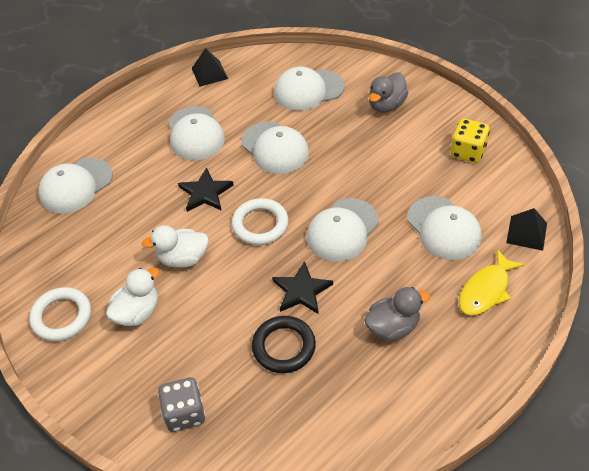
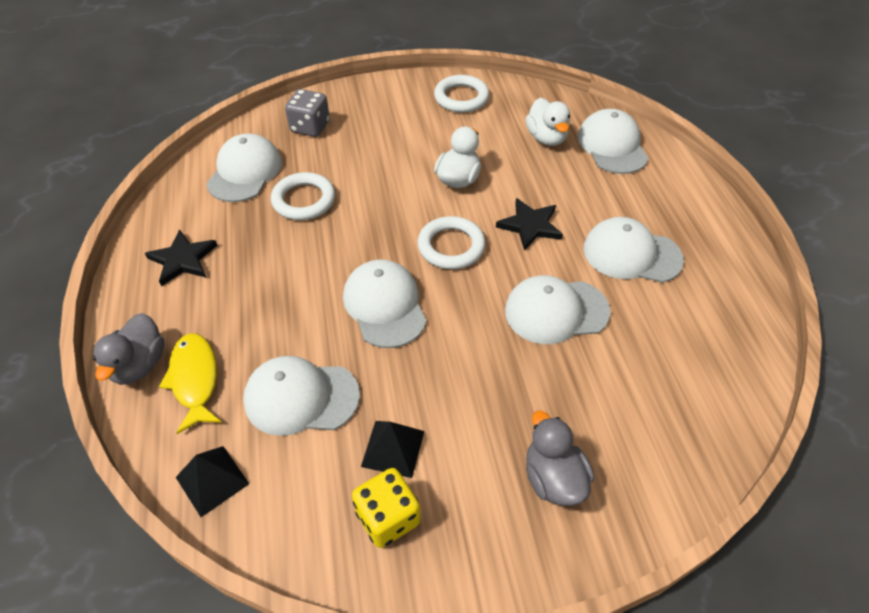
camera: 120 degrees right, 0 degrees up
(137, 312) = (426, 135): white duck -> white duck (546, 138)
(209, 73) = (746, 313): black pyramid -> black pyramid (393, 448)
(284, 347) = (304, 200): black ring -> white ring
(301, 291) = (345, 238): black star -> black star (183, 260)
(308, 90) = (646, 402): white cap -> white cap (245, 172)
(393, 327) = (242, 279): grey duck -> grey duck (139, 365)

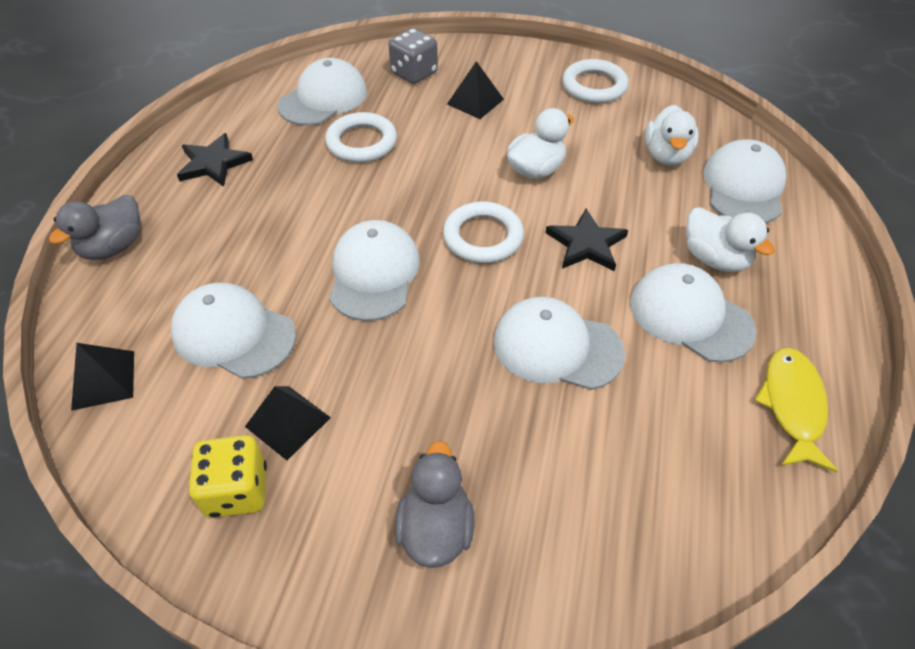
camera: 25 degrees right, 0 degrees up
(194, 379) = (150, 278): yellow fish -> yellow fish (792, 405)
(376, 137) = (475, 101): none -> black pyramid
(623, 206) = (714, 258): none -> white duck

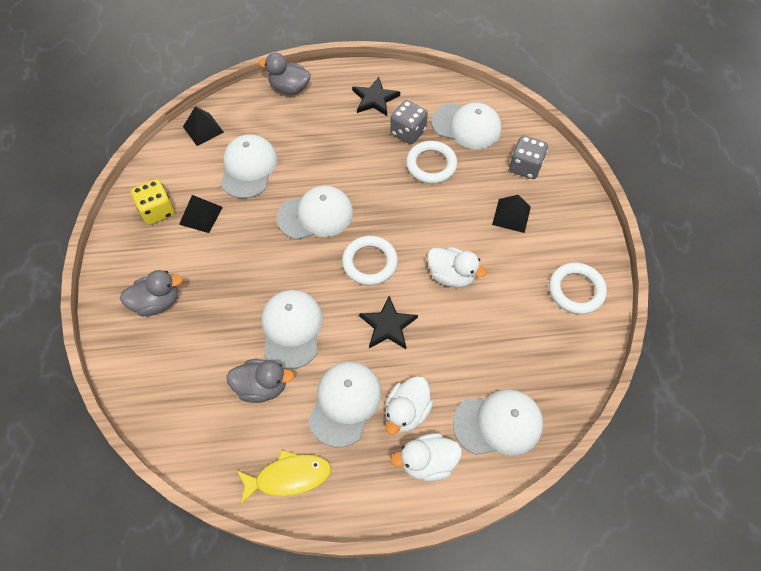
camera: 70 degrees right, 10 degrees up
(295, 148) = (408, 132): none -> grey dice
(643, 405) = (262, 386): none -> grey duck
(666, 155) = (511, 360): white duck -> white duck (427, 462)

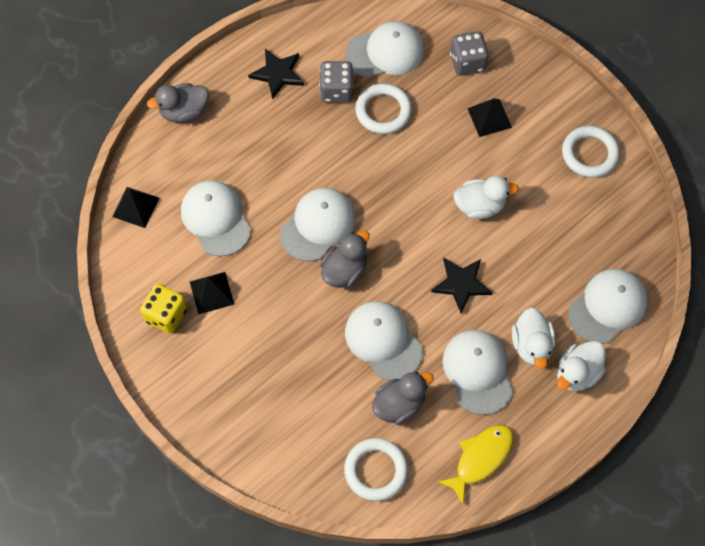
camera: 35 degrees left, 5 degrees up
(157, 302) = (244, 396): grey duck -> grey duck (345, 271)
(370, 262) = (402, 239): white ring -> white ring (376, 470)

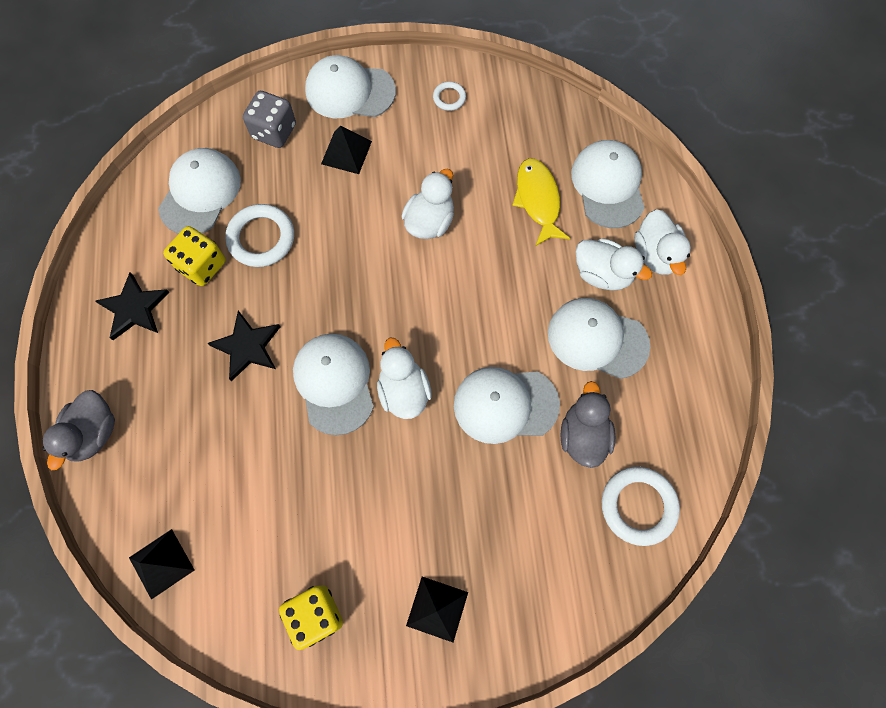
camera: 55 degrees left, 5 degrees up
(212, 293) = (327, 546): black pyramid -> black pyramid (437, 608)
(216, 219) = (245, 483): white cap -> white cap (349, 91)
(336, 90) = (202, 265): grey dice -> yellow dice
(345, 271) = (404, 391): grey duck -> white duck
(461, 284) = (497, 292): black star -> black star (247, 346)
(480, 459) = (687, 397): yellow fish -> yellow fish (538, 200)
(589, 154) = (449, 98): white ring -> white ring, size x0.52

